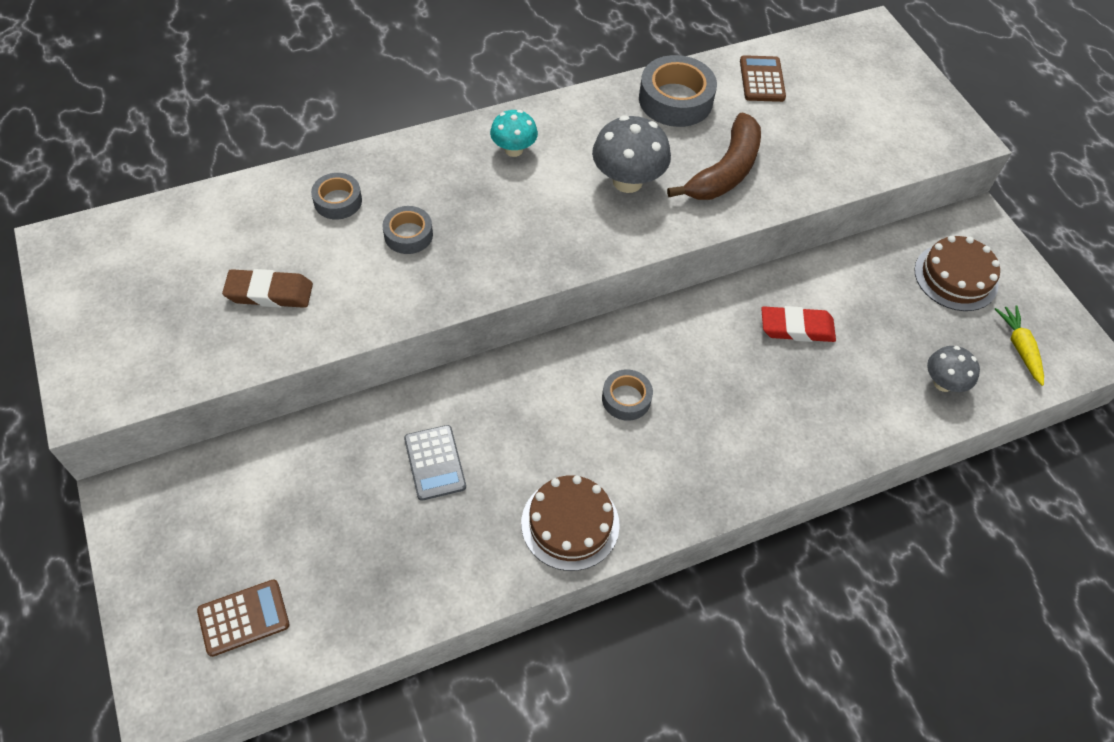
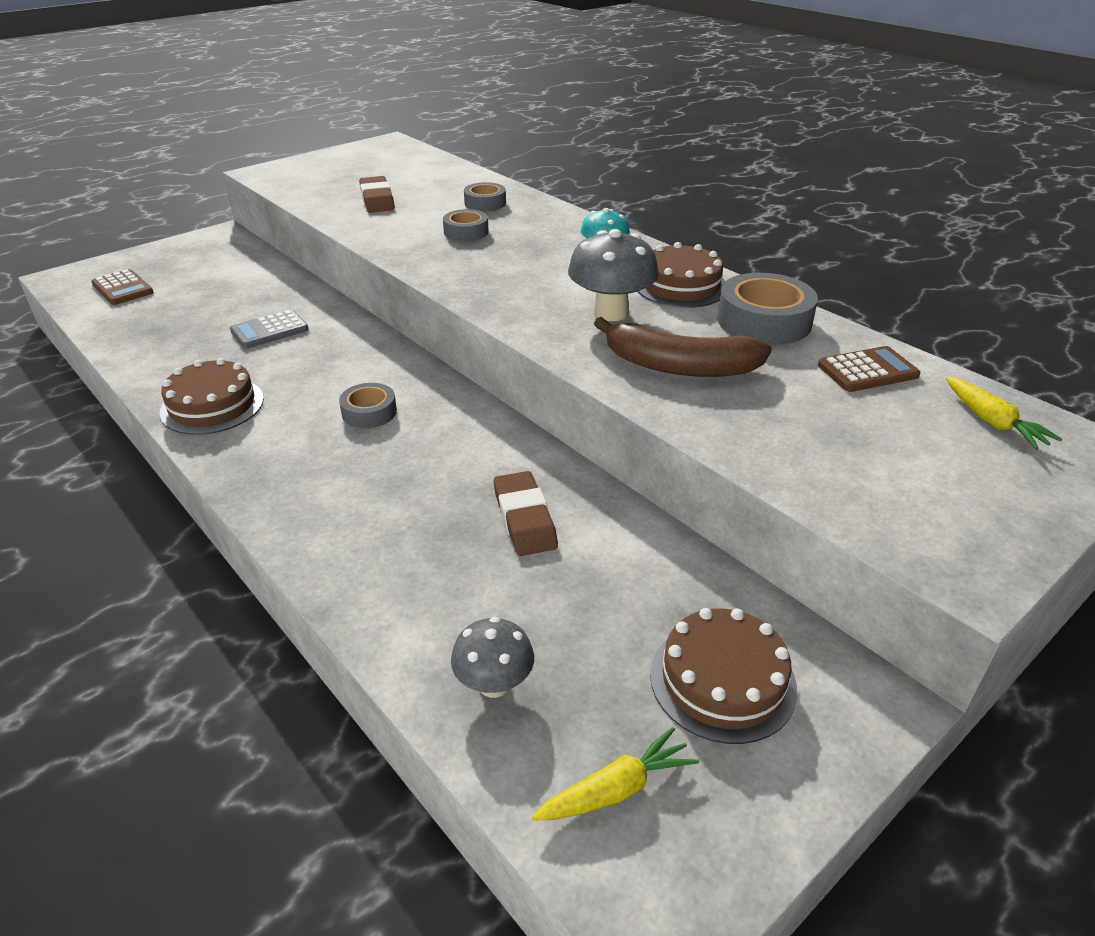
camera: 75 degrees right, 20 degrees down
(597, 123) = (680, 286): none -> brown cake
(796, 328) = (524, 518): red eraser -> brown eraser
(836, 55) = (992, 422): none -> yellow carrot

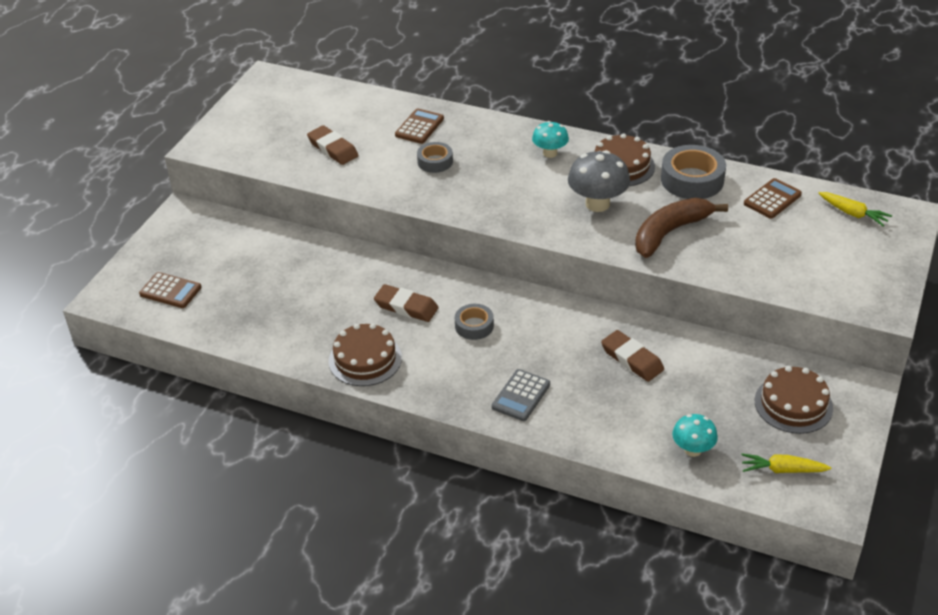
camera: 25 degrees left, 5 degrees up
(269, 330) = (334, 288): grey calculator -> grey calculator (521, 396)
(319, 370) = (406, 307): none -> brown eraser
(485, 203) = (419, 127): grey tape -> brown calculator
(494, 684) = (692, 449): grey mushroom -> turquoise mushroom
(616, 789) = (782, 470): yellow carrot -> yellow carrot turned 120 degrees counterclockwise
(679, 366) = (670, 232): brown banana -> brown banana turned 150 degrees clockwise

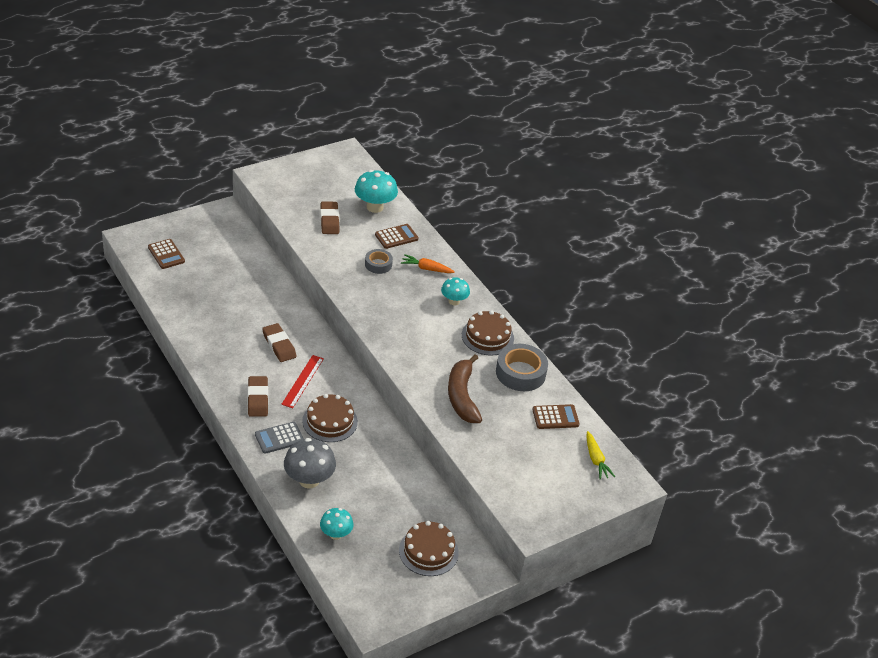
camera: 30 degrees right, 0 degrees up
(362, 112) = (374, 207): none -> turquoise mushroom
(365, 359) = (221, 360): brown cake -> brown cake (330, 421)
(474, 326) = (303, 381): grey tape -> red ruler
(486, 139) = (426, 268): none -> orange carrot
(597, 204) = (441, 351): grey mushroom -> grey mushroom (309, 480)
(632, 359) = (367, 461): brown eraser -> brown eraser (257, 399)
(670, 232) = (462, 396): brown banana -> brown banana turned 90 degrees counterclockwise
(782, 470) = (372, 581): yellow carrot -> none

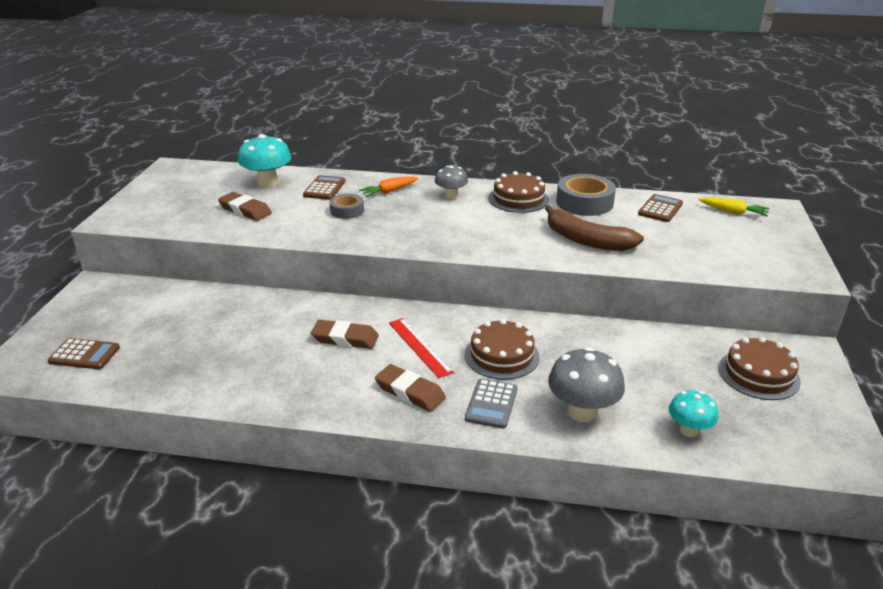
camera: 45 degrees left, 10 degrees down
(454, 301) = (451, 196): turquoise mushroom -> grey mushroom

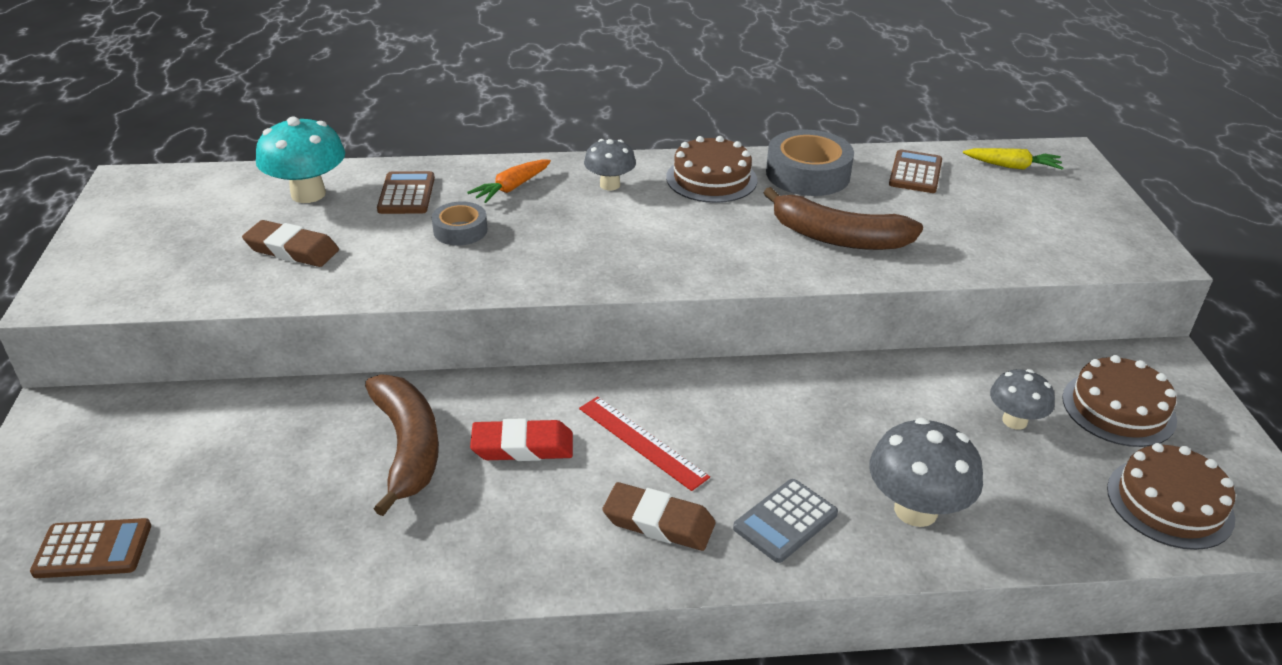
camera: 15 degrees left, 5 degrees up
(277, 329) = (408, 447): none -> brown banana
(345, 338) = (522, 446): brown eraser -> red eraser
(491, 404) = (785, 521): grey calculator -> grey calculator turned 45 degrees clockwise
(501, 355) = (767, 436): brown cake -> brown cake (1169, 503)
(677, 371) = (1014, 421): none -> grey mushroom
(689, 430) = (1066, 513): turquoise mushroom -> none

